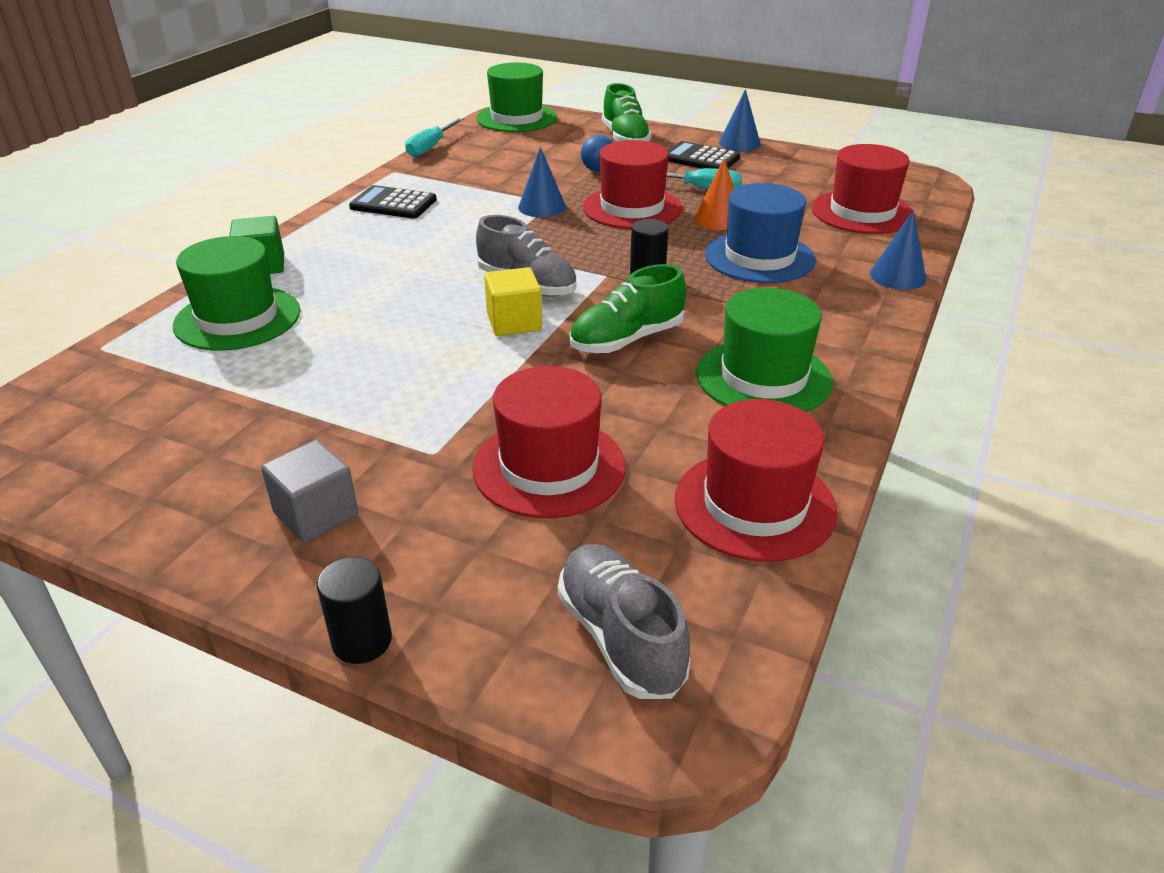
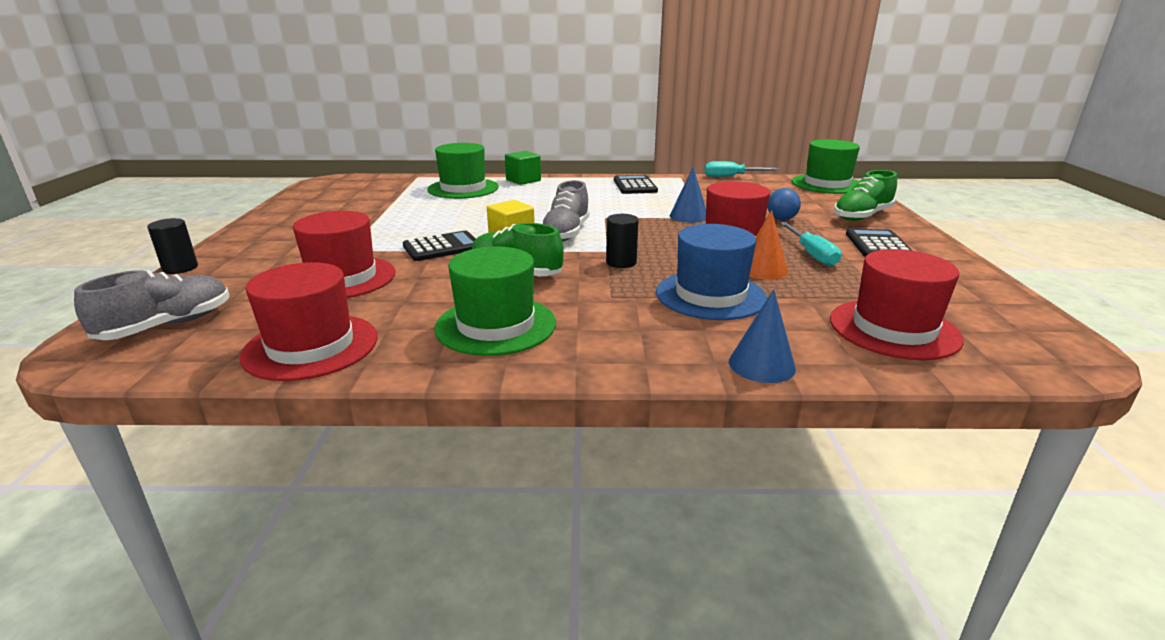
camera: 65 degrees right, 10 degrees down
(316, 514) = (285, 239): grey cube -> none
(497, 375) = (442, 247): none -> black calculator
(739, 143) = (948, 253): blue cone -> none

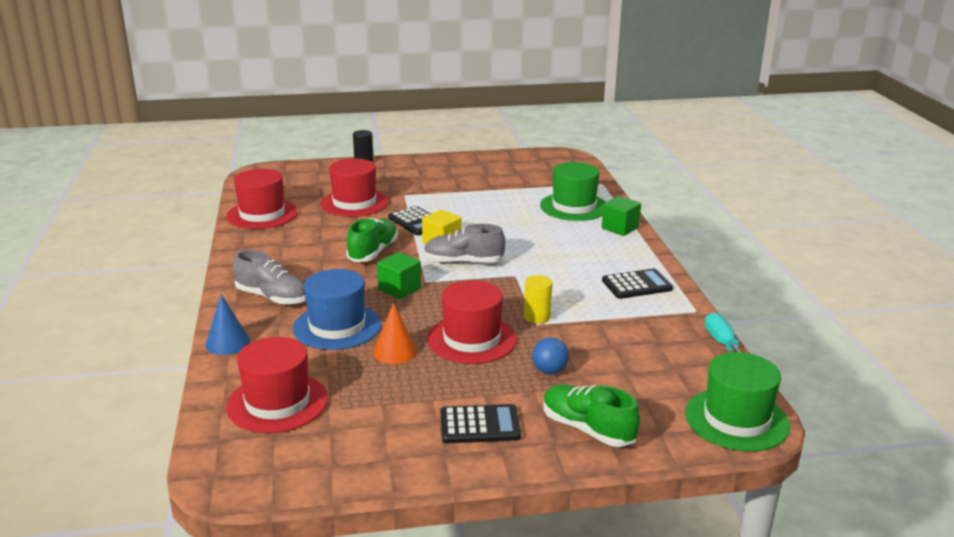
camera: 80 degrees right, 0 degrees up
(167, 326) = (287, 178): grey shoe -> grey shoe (272, 297)
(496, 325) = (286, 256): green hat -> none
(621, 262) = (399, 289): black cylinder -> green cube
(689, 216) = (537, 317): blue cone -> yellow cylinder
(812, 254) = (440, 380): turquoise screwdriver -> none

